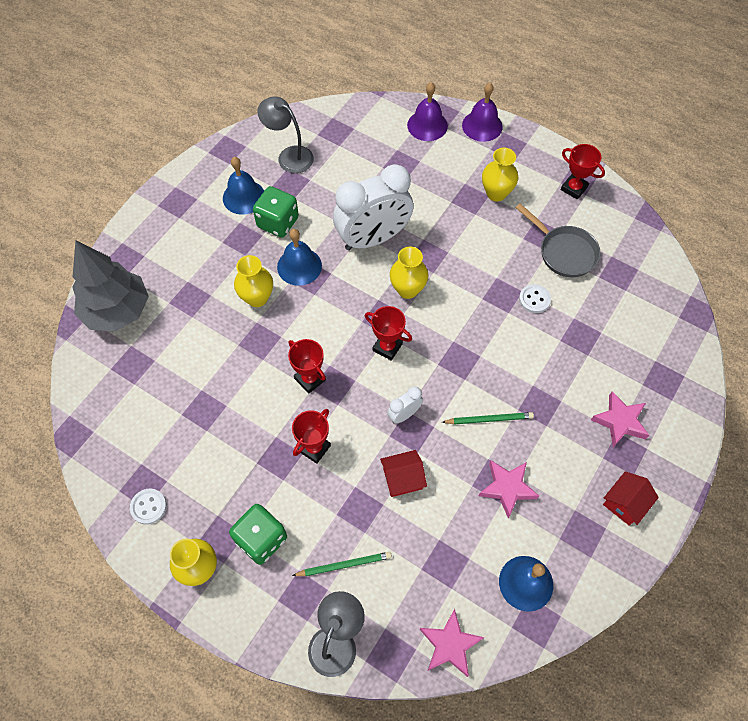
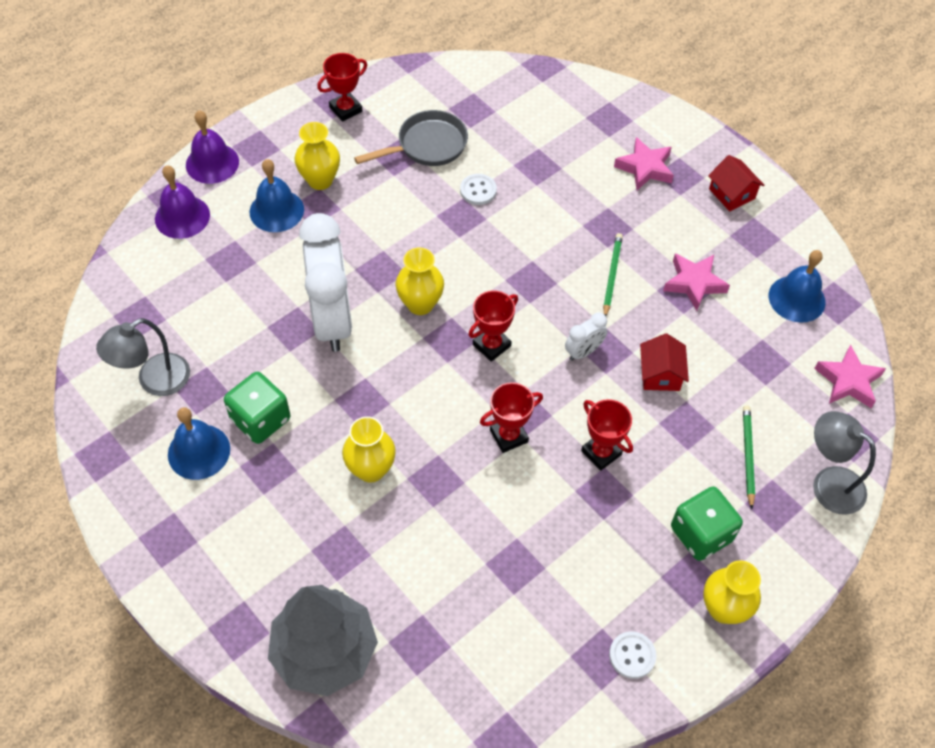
camera: 75 degrees left, 5 degrees down
(299, 266) = (340, 410): blue bell -> blue bell (276, 210)
(404, 414) = (583, 352): white clock -> white clock turned 105 degrees counterclockwise

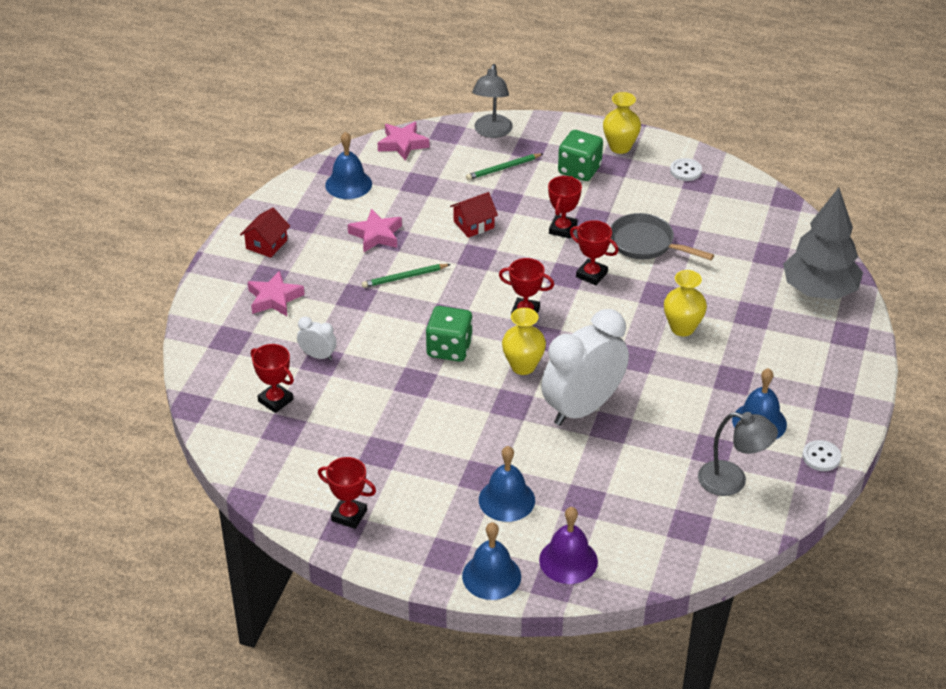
camera: 120 degrees left, 15 degrees down
(212, 163) = (491, 576): purple bell -> blue bell
(260, 419) = (702, 403): green dice -> green dice (449, 348)
(320, 180) = (449, 489): yellow vase -> none
(427, 146) = (351, 438): grey pan -> grey pan (646, 244)
(478, 190) = (378, 384): white button -> white button (821, 457)
(509, 117) = (275, 400): none -> red trophy
(583, 352) = (488, 266): white clock -> white clock (318, 356)

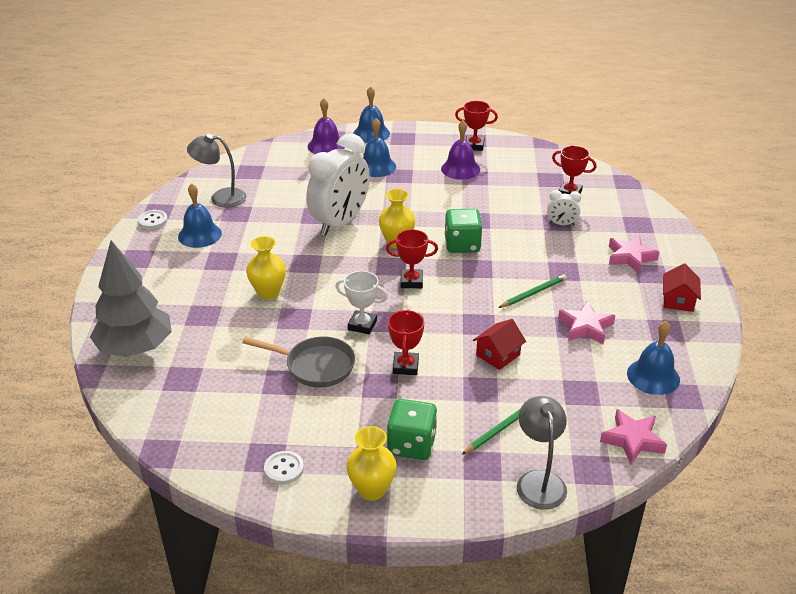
camera: 165 degrees right, 5 degrees down
(392, 471) = (460, 169): none -> purple bell
(591, 275) = (362, 325): red trophy -> white trophy

